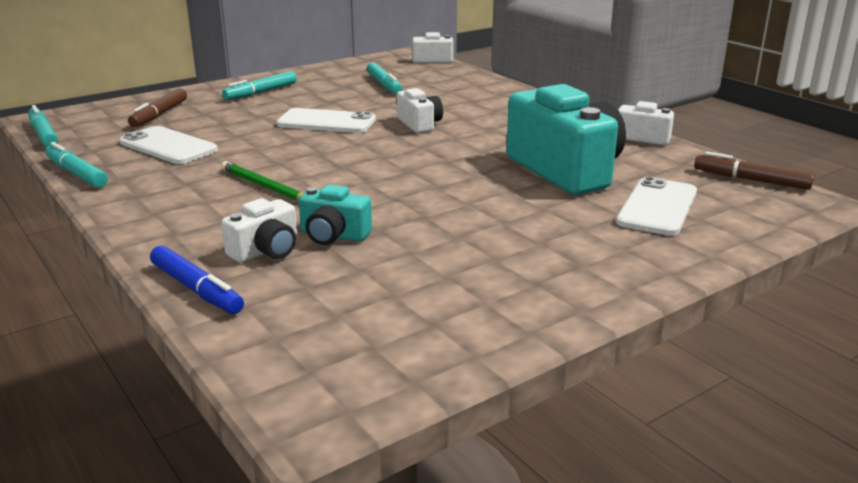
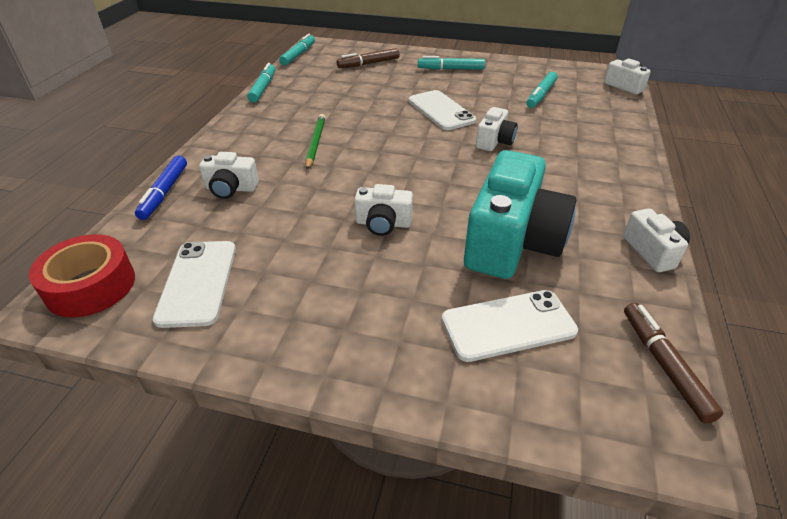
camera: 50 degrees right, 15 degrees up
(168, 146) = (330, 89): white phone -> white phone (198, 282)
(315, 379) = (91, 286): none -> red tape
(333, 235) = (276, 199): turquoise camera -> none
(461, 204) = (383, 223): none -> white camera

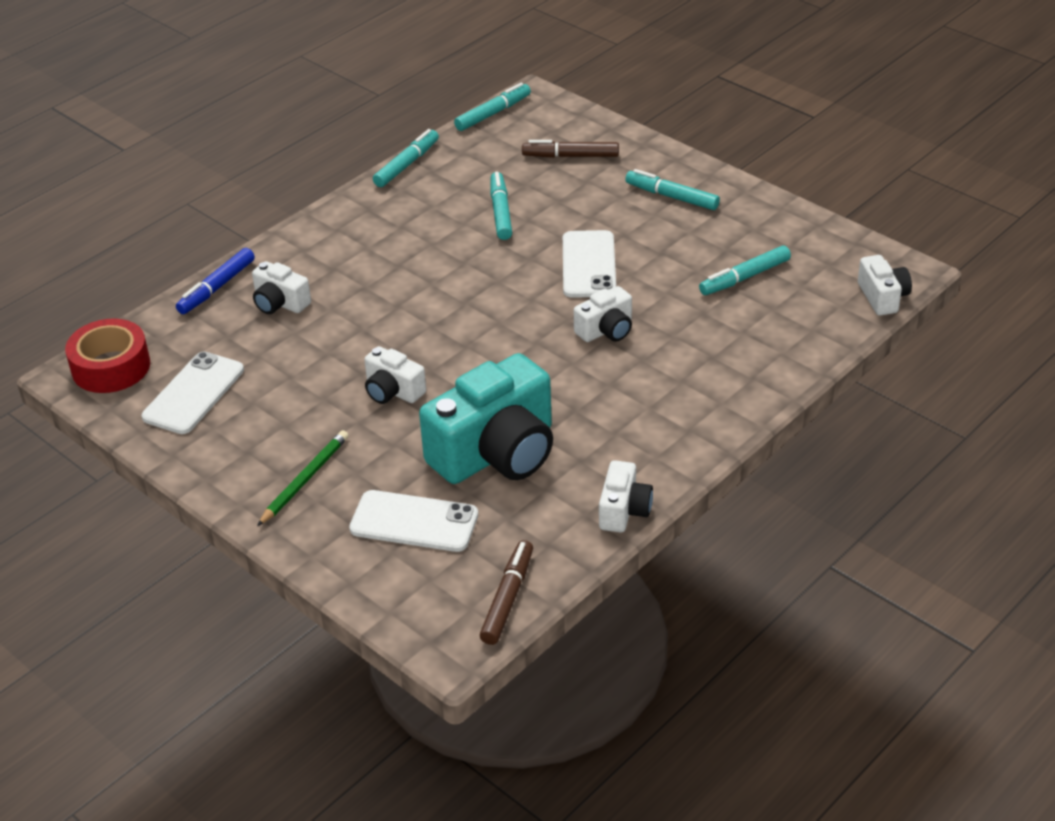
camera: 30 degrees right, 0 degrees up
(315, 143) = (404, 270): green pencil -> green pencil (305, 480)
(353, 97) = (501, 212): none -> turquoise marker

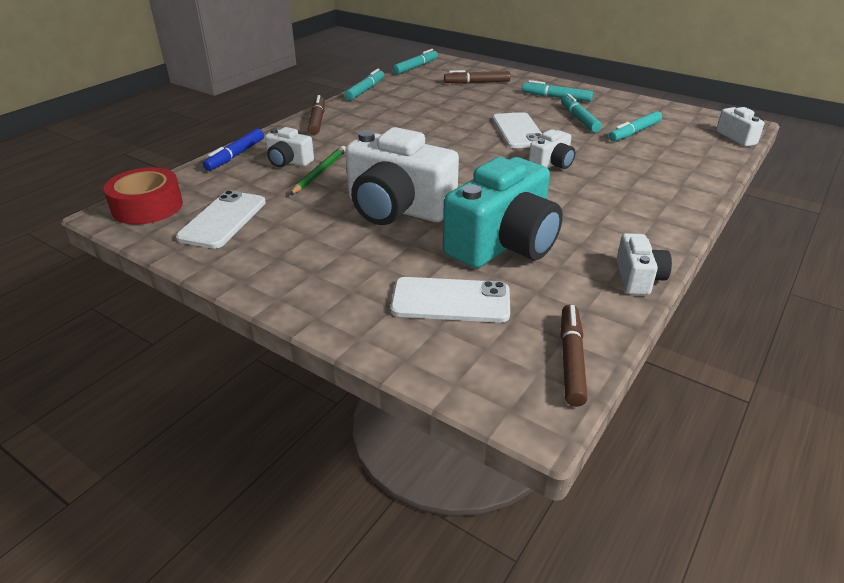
camera: 10 degrees left, 5 degrees down
(305, 480) = (336, 275): green pencil -> green pencil (320, 172)
(329, 227) = (317, 121): none -> brown marker
(393, 391) = (397, 208): white camera -> white camera, size x2.07
(501, 212) = (441, 109): turquoise marker -> turquoise marker (579, 119)

